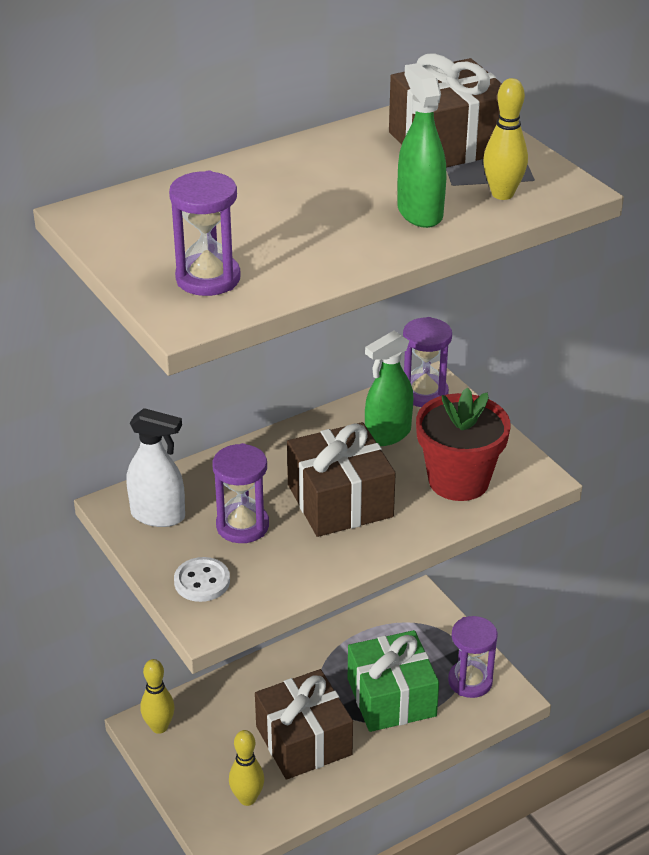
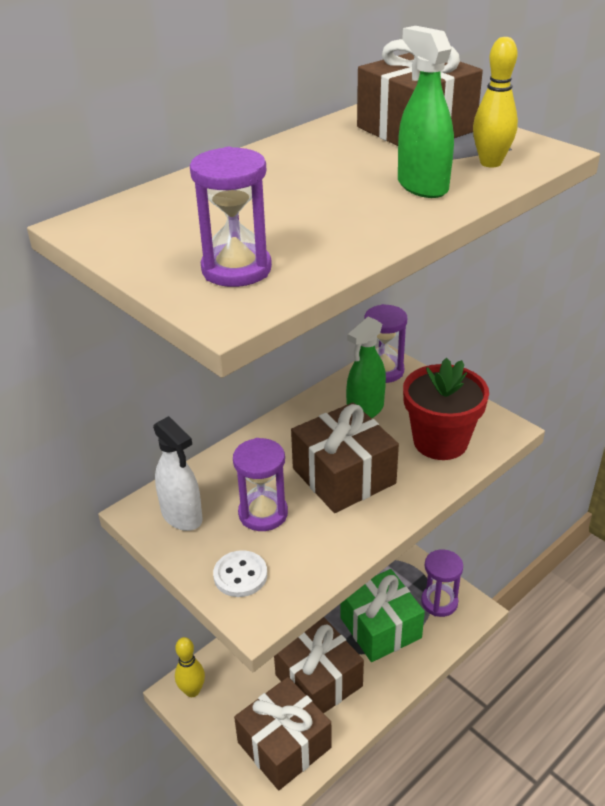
camera: 10 degrees left, 0 degrees up
(158, 515) = (182, 516): white spray bottle -> white spray bottle turned 45 degrees clockwise
(247, 798) = (284, 745): yellow bowling pin -> brown gift

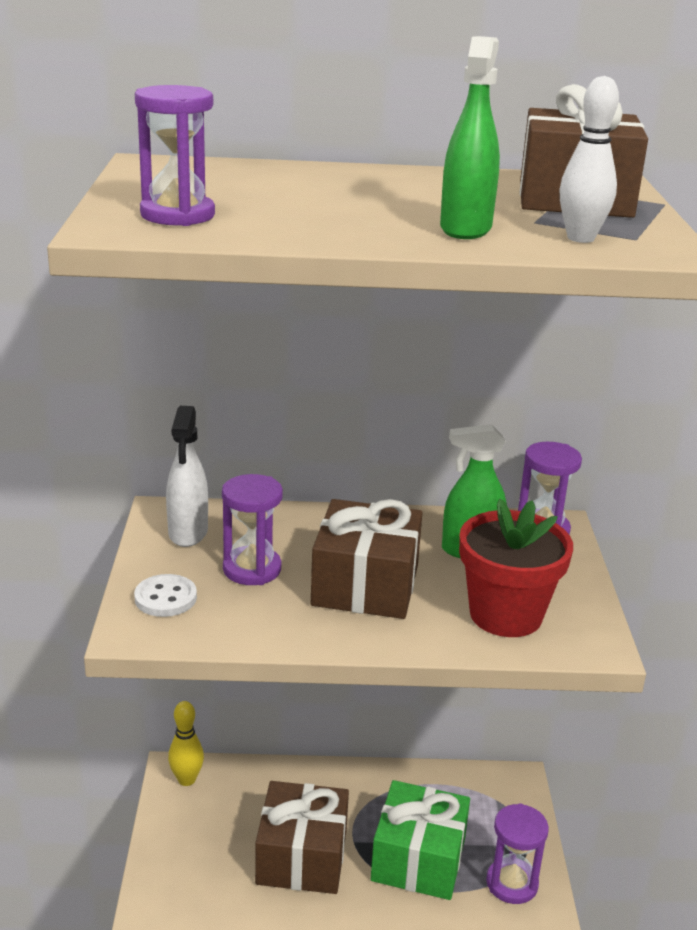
camera: 40 degrees right, 10 degrees down
(284, 745) = (206, 883): brown gift -> none
(490, 163) = (580, 238): yellow bowling pin -> white bowling pin

